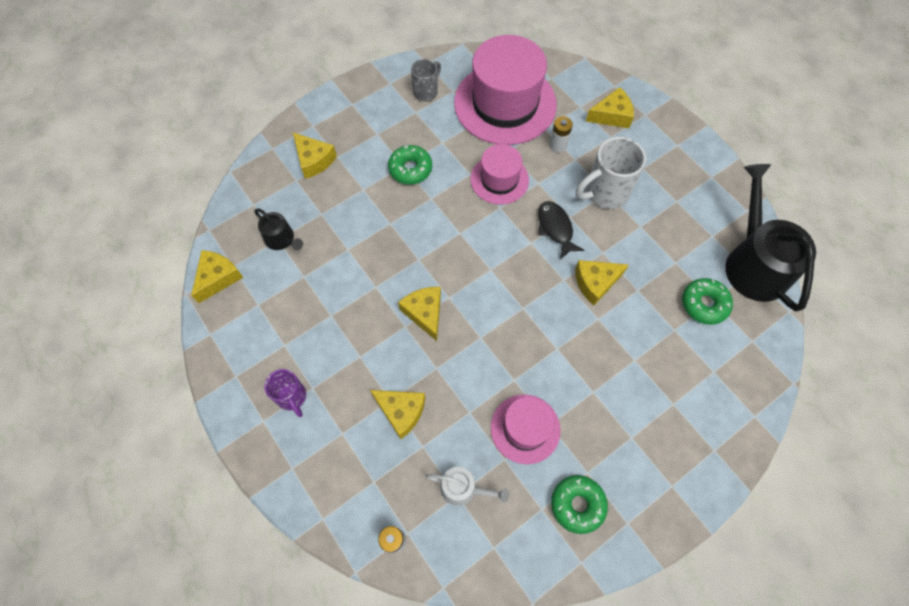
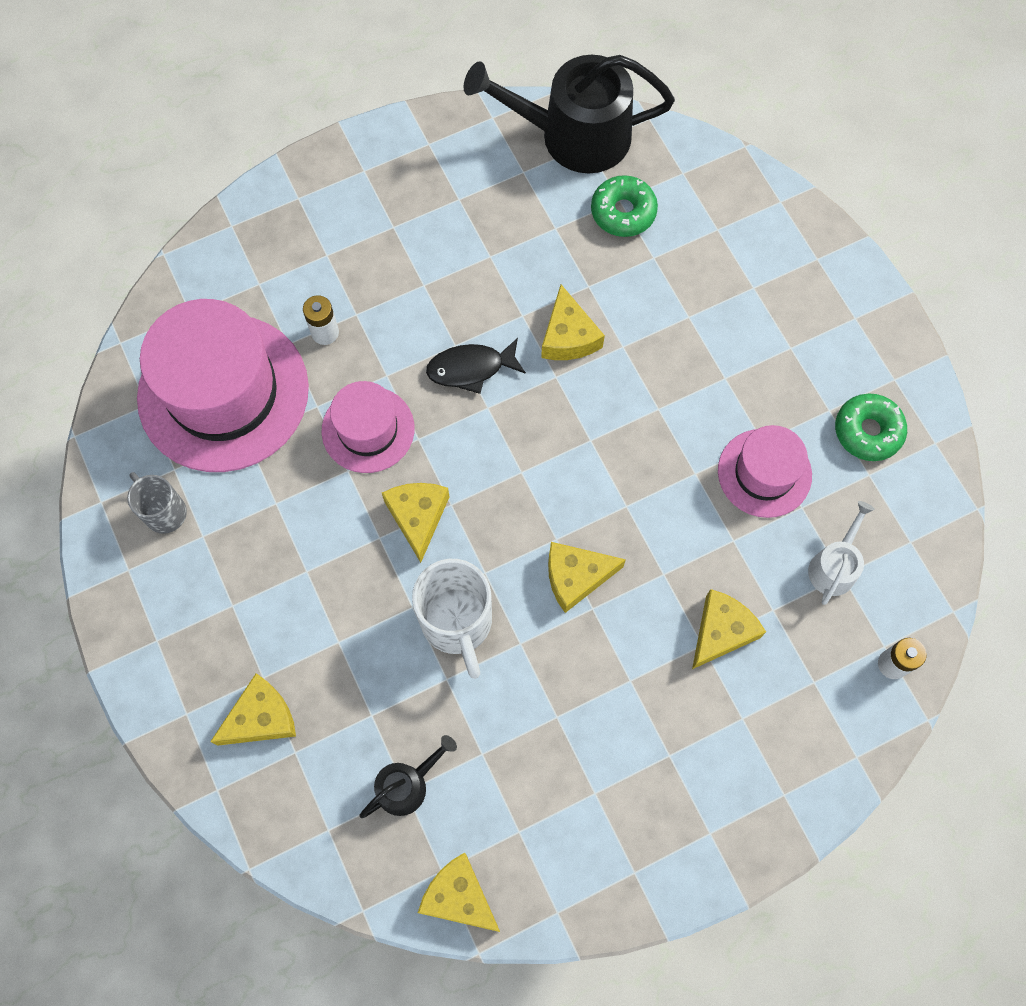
camera: 80 degrees left, 5 degrees up
(292, 397) = (680, 786): purple mug -> none
(410, 169) = (317, 561): green donut -> none
(604, 193) = (424, 288): white mug -> white mug (457, 623)
(612, 115) = (288, 244): yellow cheese -> yellow cheese (418, 517)

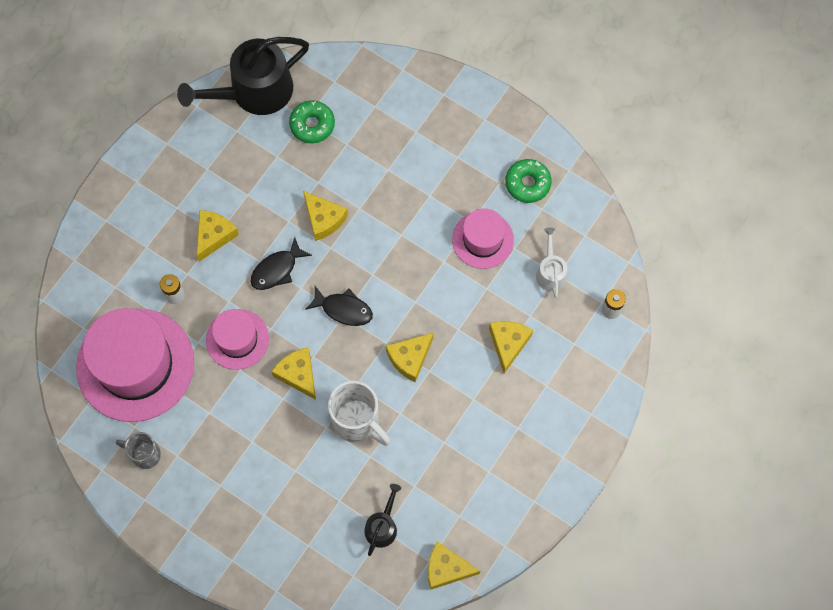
camera: 30 degrees left, 0 degrees up
(261, 718) = (277, 537): yellow cheese -> yellow cheese (214, 236)
(526, 465) = (343, 309): none -> black fish

